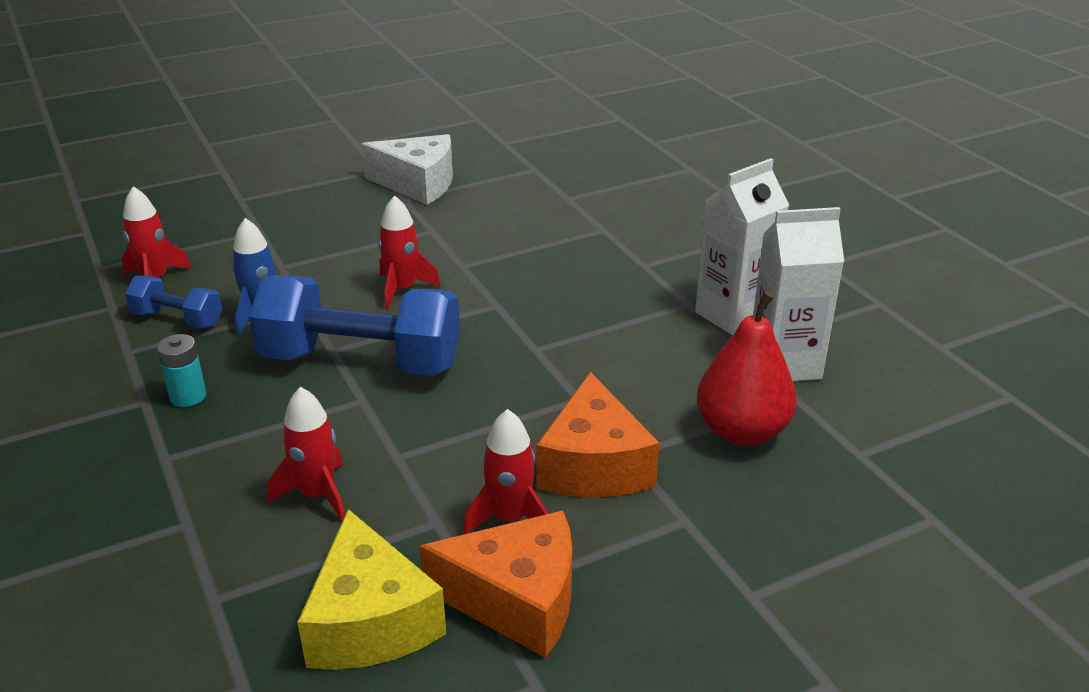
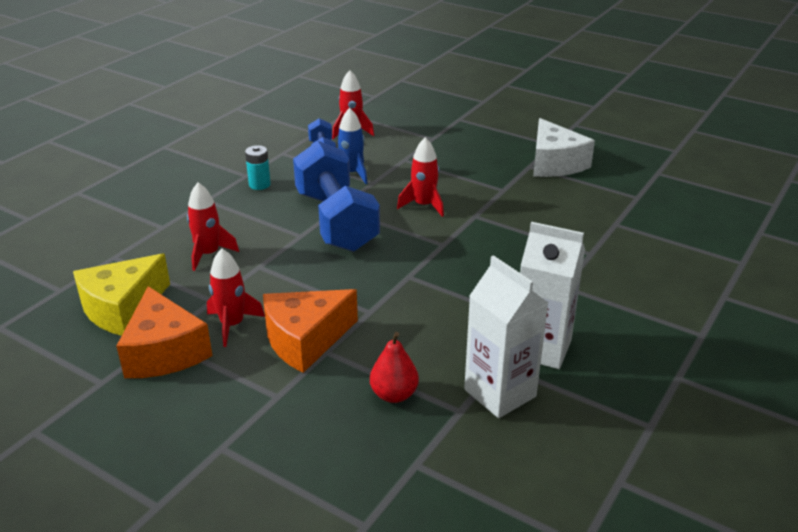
camera: 60 degrees right, 0 degrees up
(742, 431) = (394, 394): red pear -> red pear, size x0.62

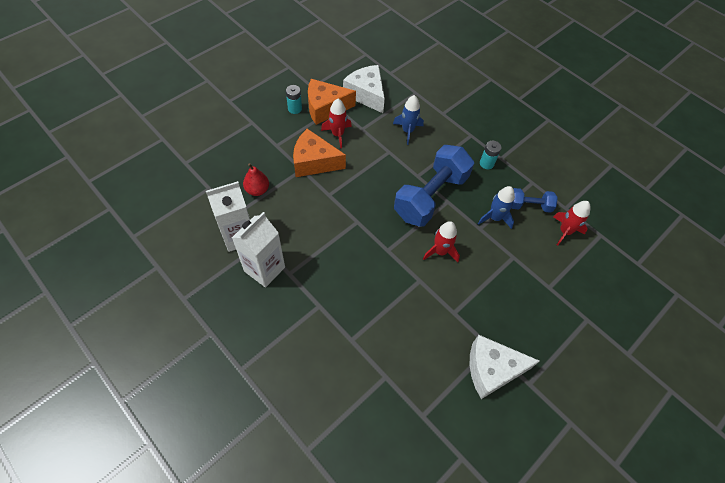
camera: 100 degrees right, 25 degrees up
(122, 308) = (366, 94): yellow cheese -> white cheese
(171, 392) = (295, 109): none -> turquoise battery
(209, 254) = (407, 131): red rocket -> blue rocket
(305, 340) = (314, 162): orange cheese -> orange cheese turned 60 degrees counterclockwise
(336, 221) = (430, 196): blue dumbbell -> blue dumbbell turned 45 degrees counterclockwise

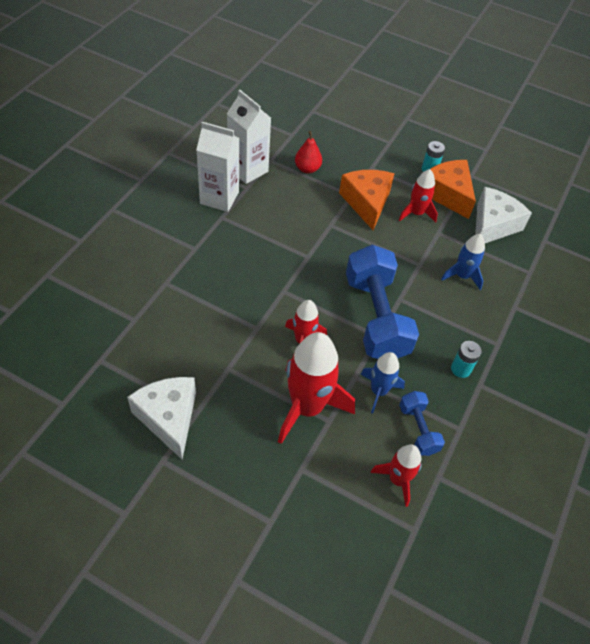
camera: 70 degrees right, 5 degrees down
(430, 196) = (376, 317): blue dumbbell -> blue dumbbell turned 60 degrees clockwise
(500, 268) = (307, 407): none -> red rocket

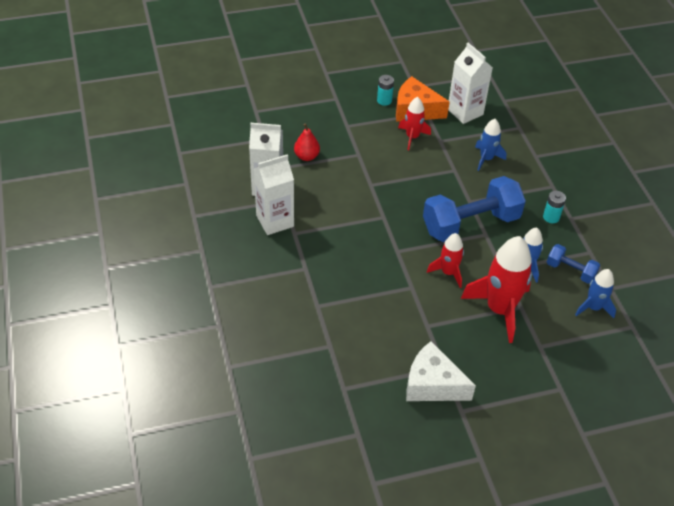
camera: 40 degrees left, 5 degrees down
(366, 203) = (374, 152): orange cheese -> none
(376, 317) = (470, 223): blue dumbbell -> blue dumbbell turned 60 degrees counterclockwise
(397, 479) = (593, 307): red rocket -> blue rocket
(493, 225) = (465, 112): white cheese -> white carton

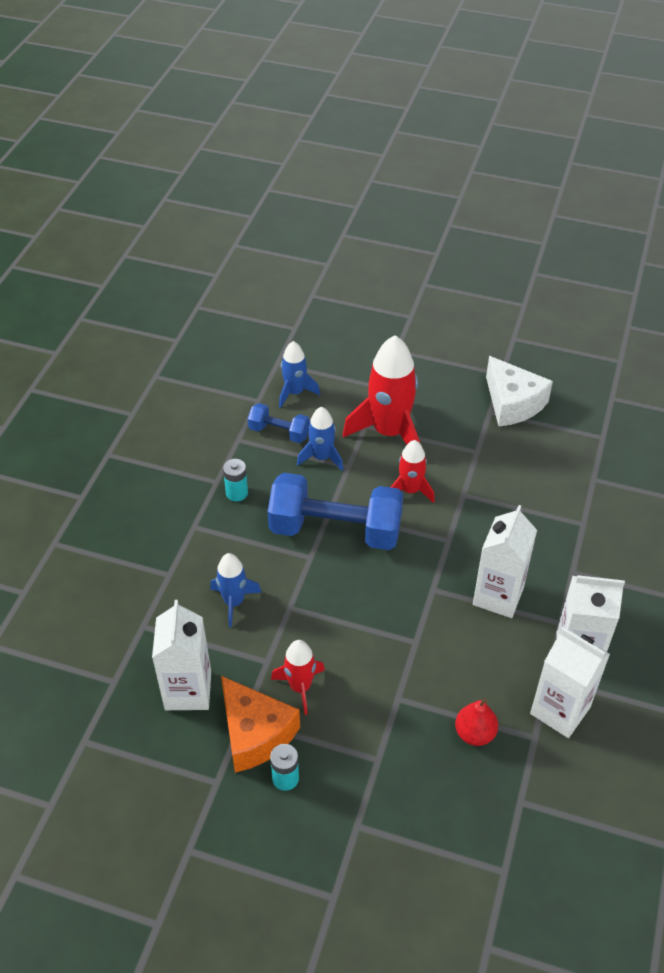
camera: 145 degrees left, 0 degrees up
(342, 231) = (498, 596): none -> white carton
(570, 271) = (279, 432): blue dumbbell -> blue dumbbell turned 45 degrees counterclockwise

